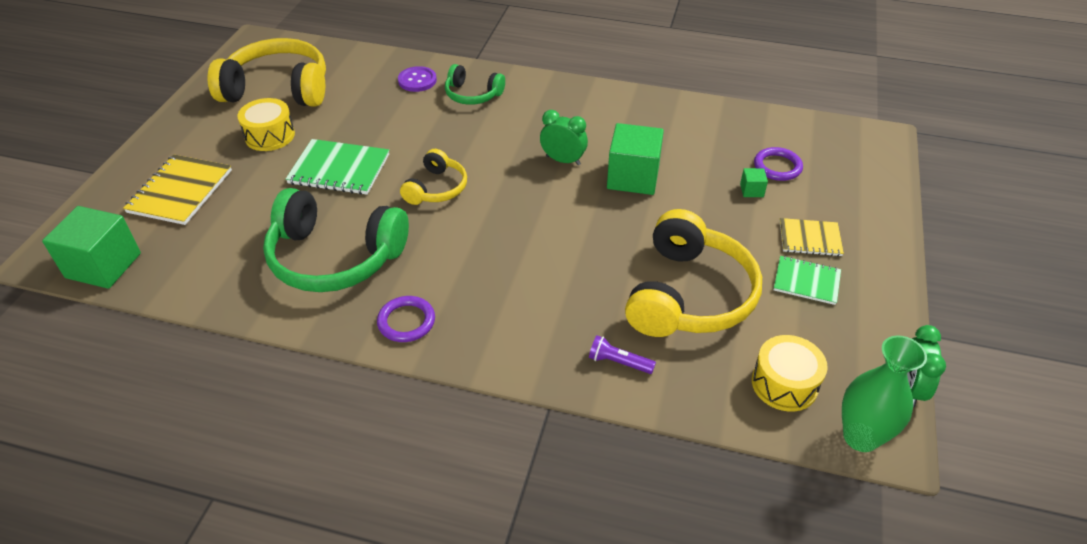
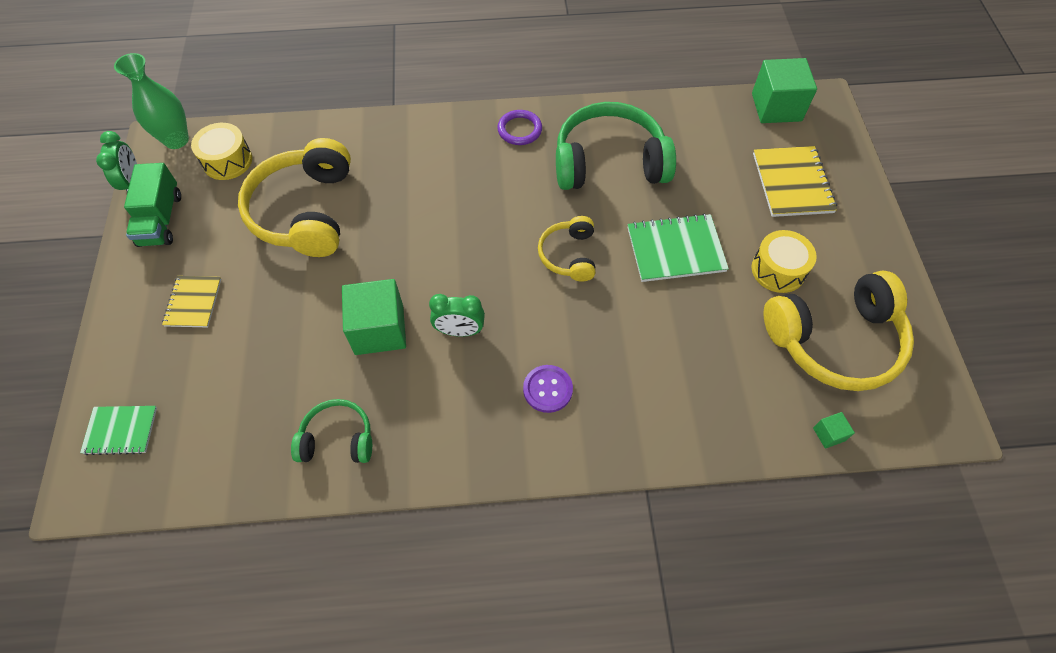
camera: 160 degrees right, 15 degrees up
(417, 80) = (690, 412): purple button -> purple button (547, 389)
(472, 95) = (608, 407): green headphones -> green headphones (337, 439)
(619, 362) = (352, 143): purple flashlight -> none
(751, 190) = (250, 349): green cube -> green cube (828, 434)
(777, 167) = (220, 396): purple ring -> none
(806, 281) = (201, 253): green notebook -> green notebook (121, 430)
(810, 239) = (193, 302): yellow notebook -> yellow notebook turned 75 degrees counterclockwise
(860, 330) = (161, 219): none -> green truck

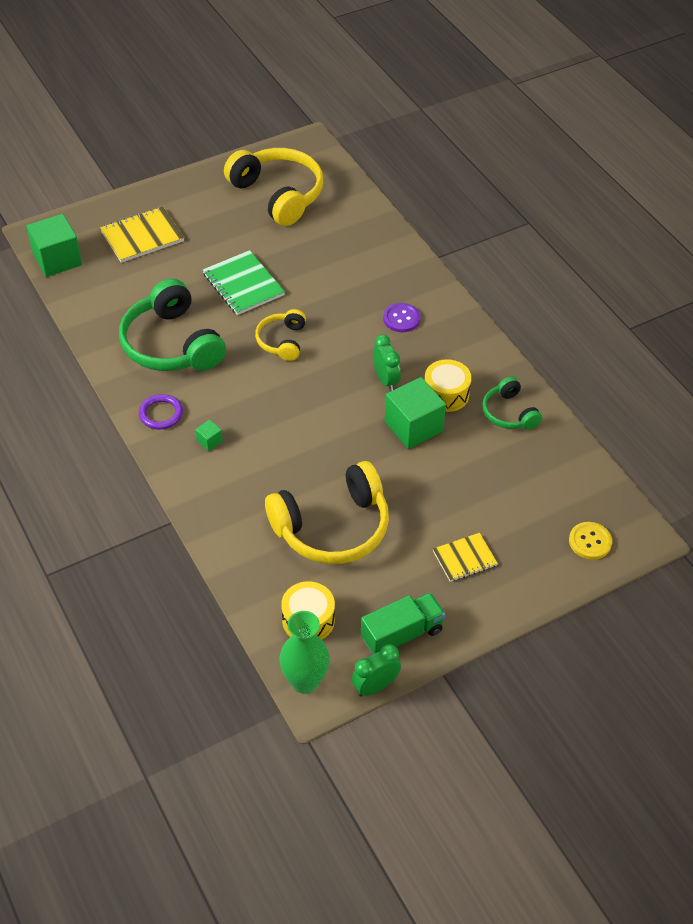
camera: 115 degrees left, 10 degrees down
(121, 430) = (590, 541): green notebook -> yellow button
(569, 255) = (282, 341): yellow headphones -> yellow headphones turned 120 degrees clockwise
(778, 270) = (233, 229): yellow drum -> yellow drum (446, 394)
(828, 434) = (350, 187): green cube -> green cube (209, 441)

